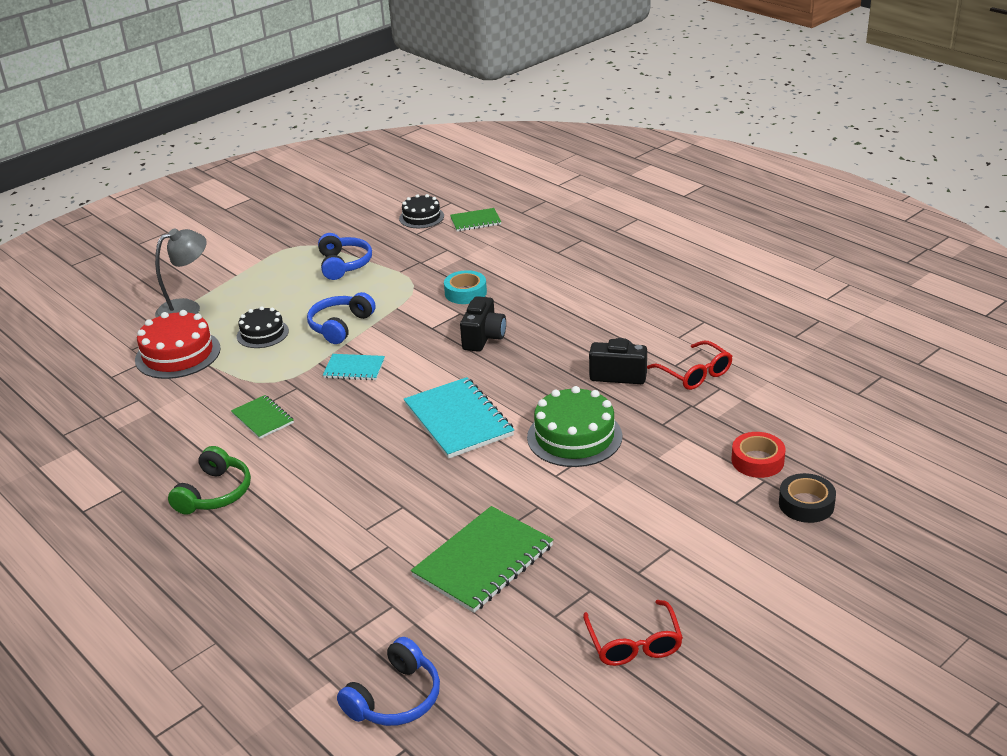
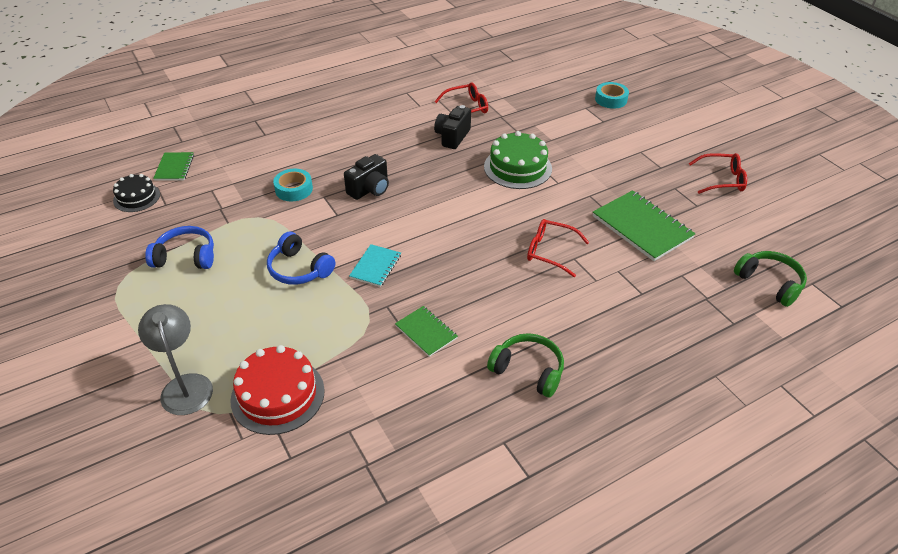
camera: 80 degrees left, 10 degrees up
(262, 333) = (278, 324): black cake -> none
(262, 418) = (426, 332): green notebook -> green notebook turned 75 degrees clockwise
(395, 698) = (769, 283): blue headphones -> green headphones
(410, 485) = (550, 252): none -> red glasses
(458, 420) = (476, 217): turquoise notebook -> none
(483, 338) = (370, 189): black camera -> black camera turned 105 degrees clockwise
(757, 461) = (566, 106): red tape -> none
(806, 504) = (611, 99): black tape -> turquoise tape

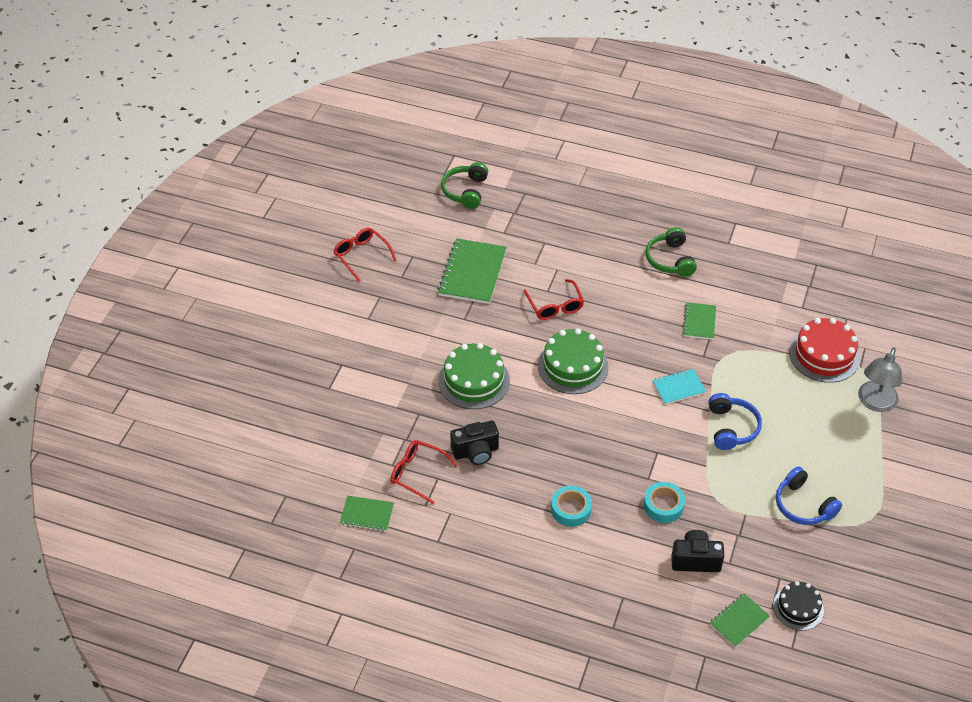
camera: 130 degrees left, 5 degrees up
(370, 189) = (606, 455): black camera -> black camera (695, 560)
(461, 79) = (367, 514): none -> green notebook
(472, 222) = (573, 366): none -> green cake
(611, 99) = (295, 378): turquoise tape -> turquoise tape (571, 509)

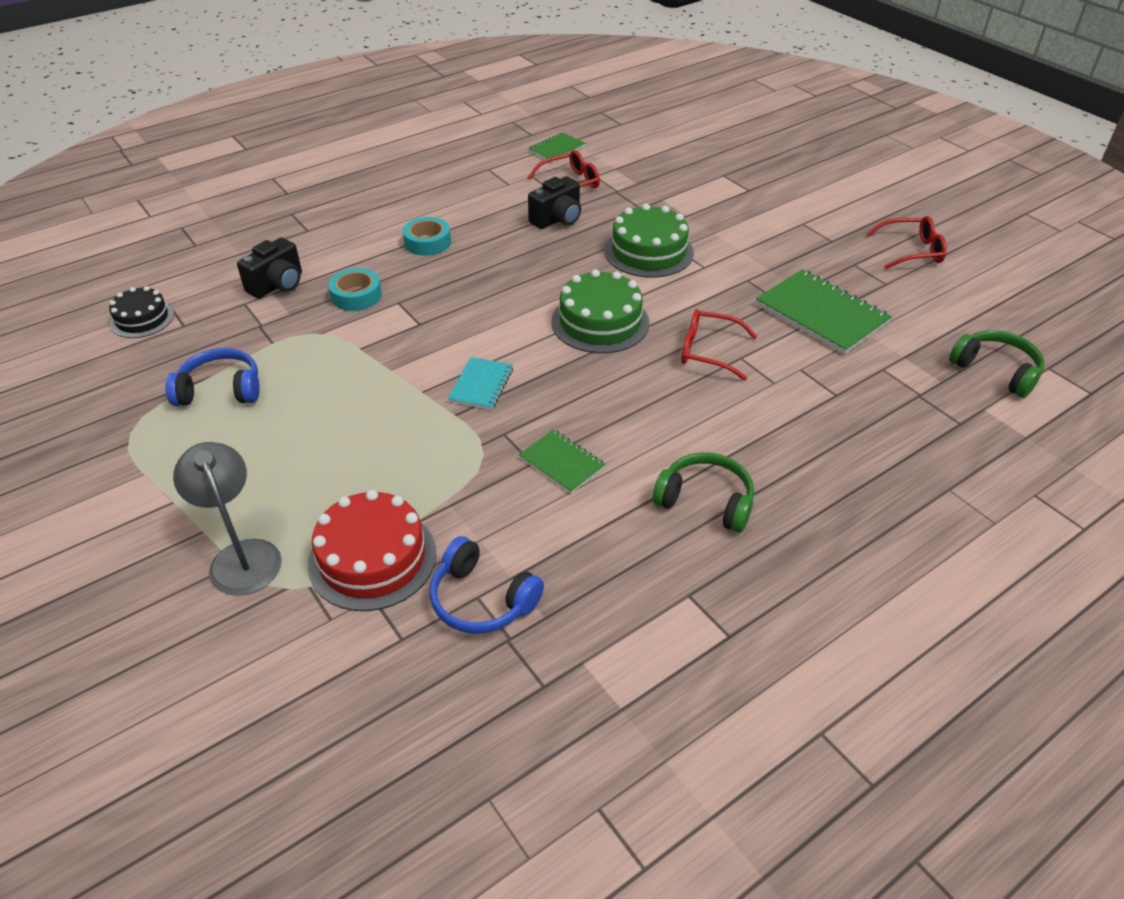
camera: 125 degrees right, 5 degrees down
(476, 452) = (557, 219): black camera -> black camera turned 150 degrees counterclockwise
(731, 428) = (378, 395): blue headphones -> blue headphones (482, 599)
(739, 621) = (190, 278): green notebook -> none

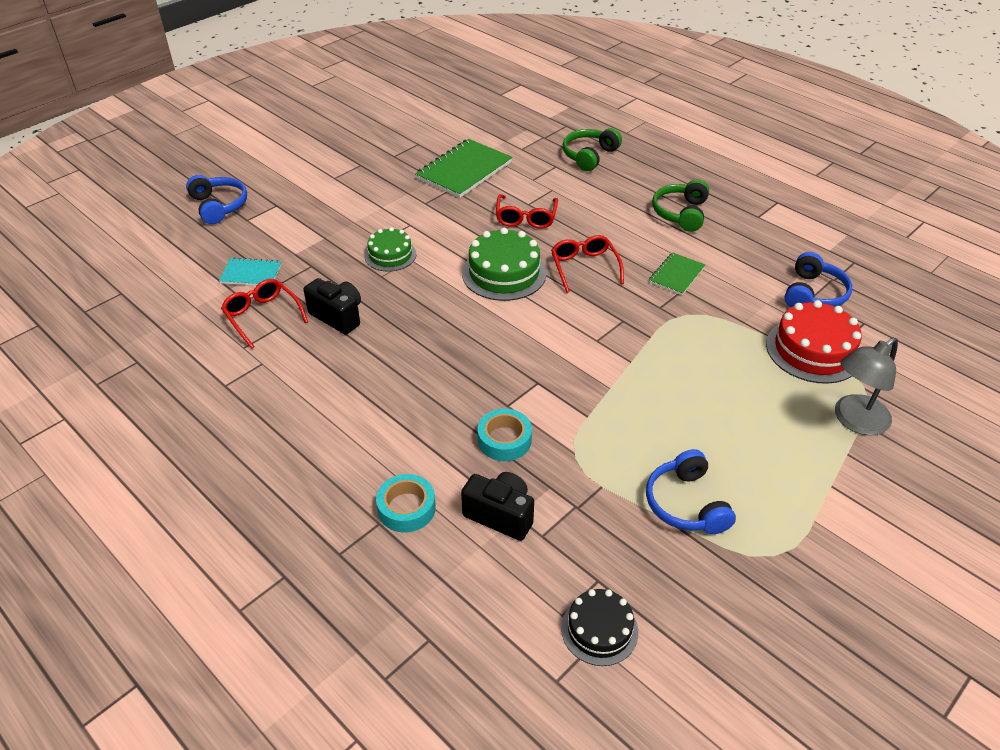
camera: 100 degrees left, 0 degrees up
(427, 242) = (393, 406): turquoise tape -> turquoise tape (406, 508)
(481, 385) = (609, 328): turquoise notebook -> turquoise notebook (251, 274)
(557, 149) = (179, 335): green notebook -> none
(648, 251) = (390, 255): green cake -> green cake, size x0.63
(748, 160) = (219, 206): none -> blue headphones
(911, 251) = (371, 132): red glasses -> red glasses (584, 267)
(995, 371) = (510, 111): green headphones -> green headphones (589, 156)

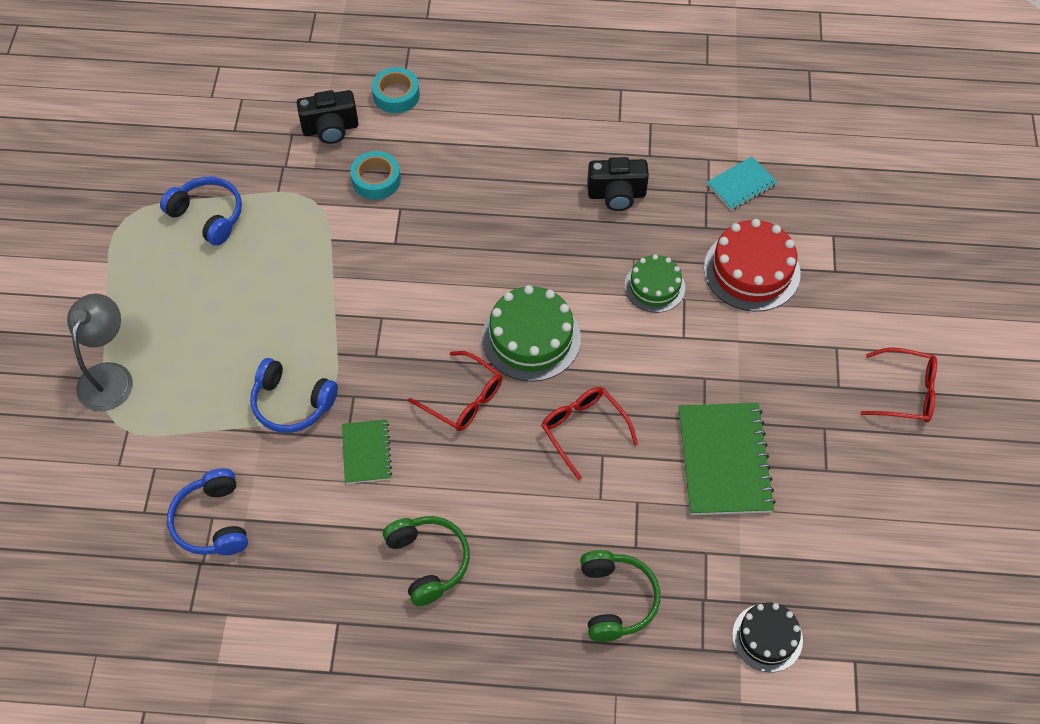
camera: 140 degrees right, 15 degrees up
(219, 206) = (881, 231): blue headphones -> blue headphones (292, 403)
(262, 316) = (674, 155): red glasses -> red glasses (906, 392)
(599, 630) = (213, 104): black cake -> black cake (767, 637)
(813, 350) = (179, 438): red cake -> red cake (751, 270)

